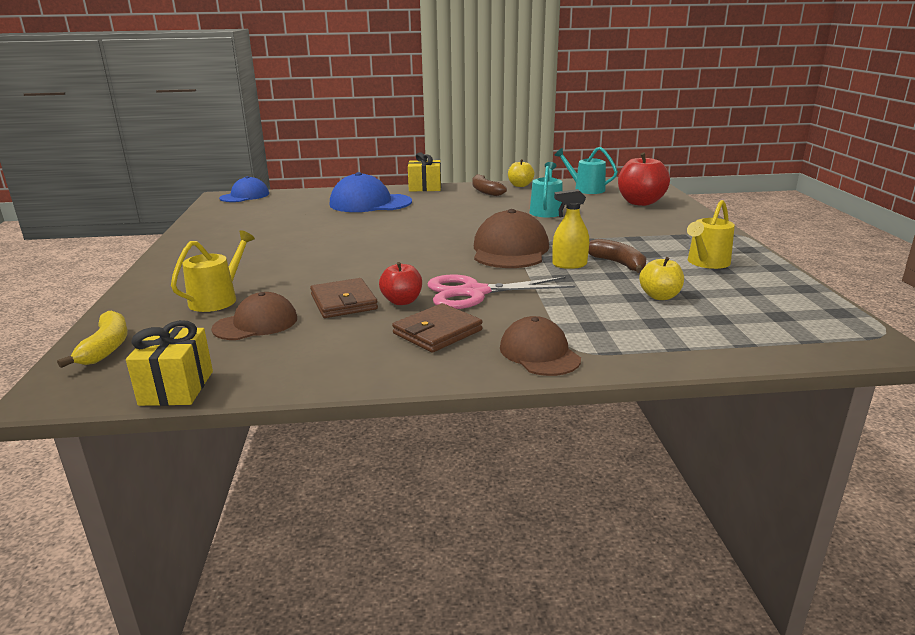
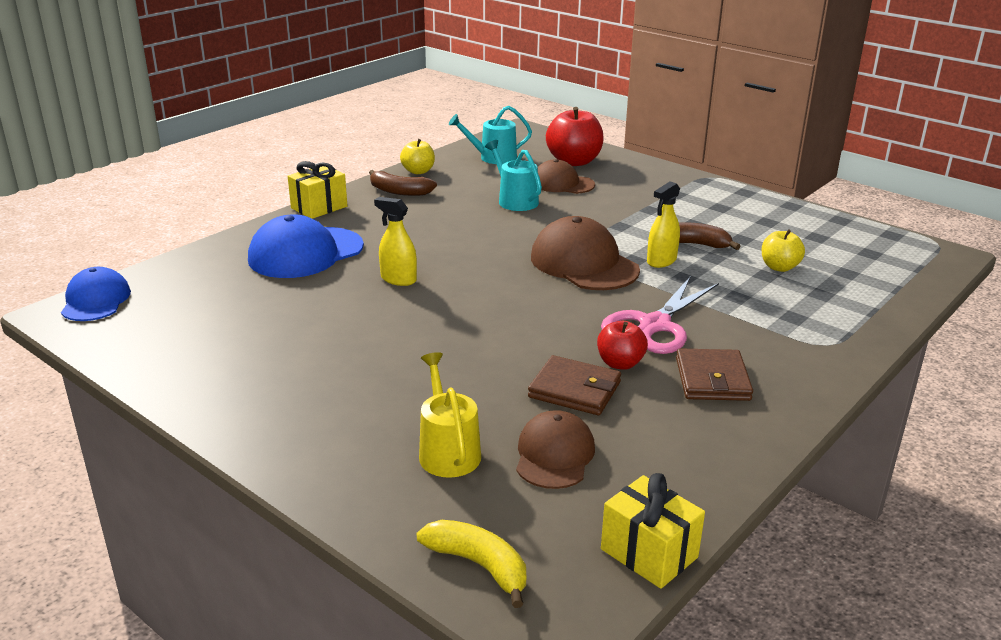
camera: 45 degrees left, 5 degrees up
(385, 225) = (398, 279): none -> yellow spray bottle
(539, 353) = (812, 360): brown cap -> brown cap (562, 183)
(706, 263) = (745, 218): yellow watering can -> none

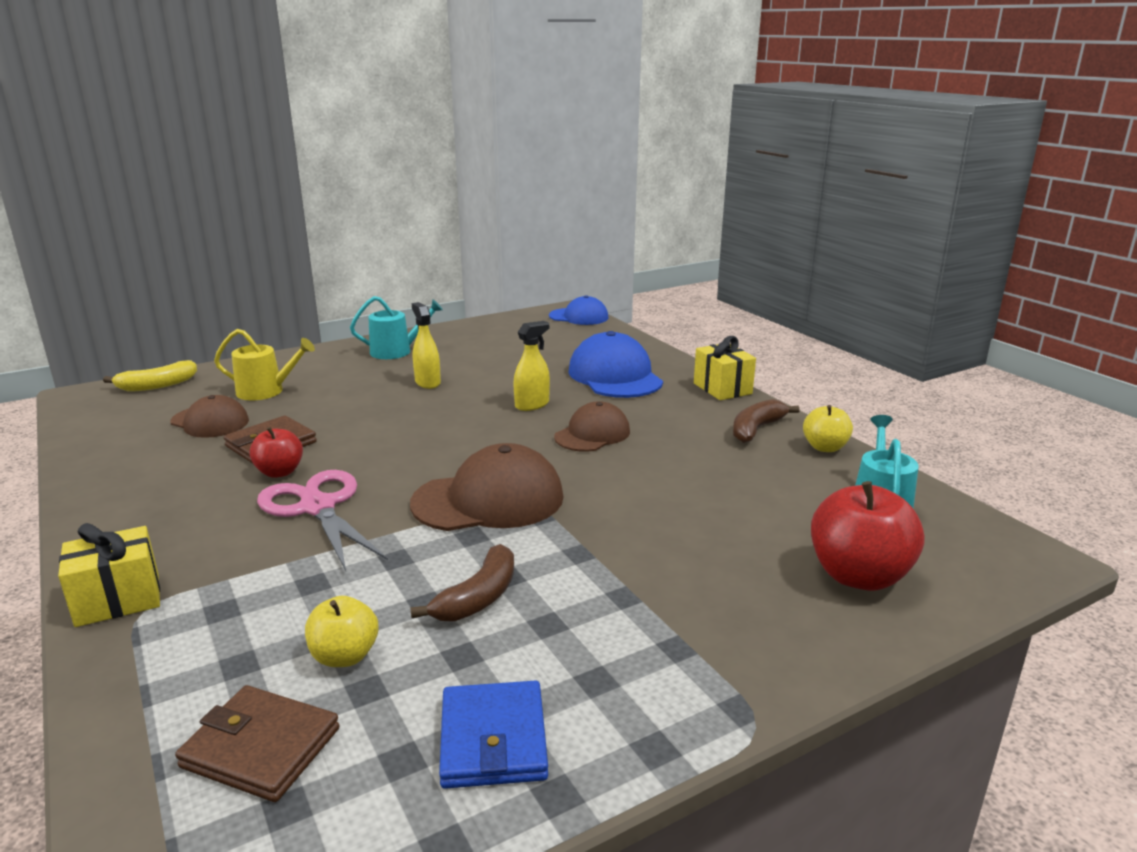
camera: 110 degrees right, 5 degrees down
(515, 200) = (702, 493): turquoise watering can -> turquoise watering can (396, 351)
(562, 183) = (757, 542): brown cap -> brown cap (592, 434)
(649, 553) = (78, 430): yellow gift -> yellow gift (118, 600)
(661, 261) = (451, 555): yellow spray bottle -> yellow spray bottle (427, 382)
(712, 379) = (195, 510): brown wallet -> brown wallet (261, 747)
(781, 221) = (493, 739): none -> blue wallet

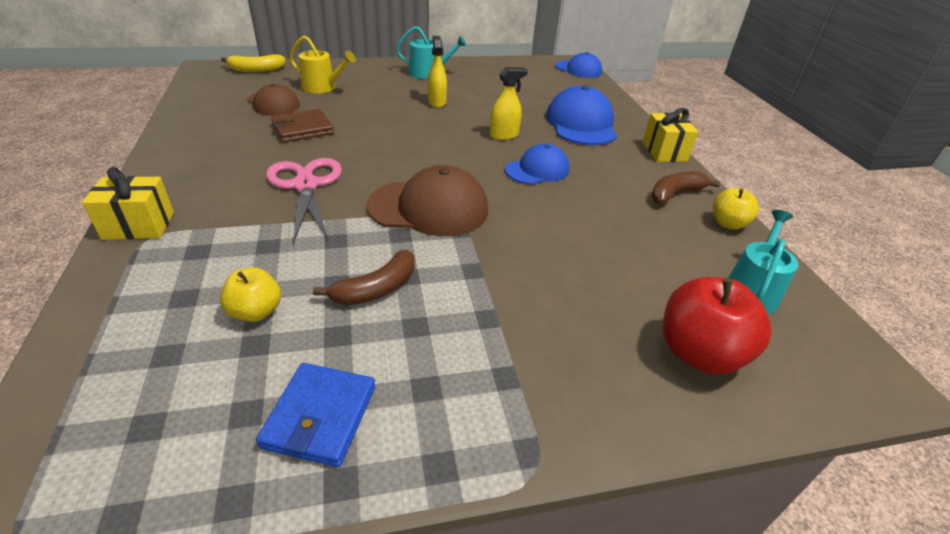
camera: 15 degrees right, 15 degrees up
(261, 747) = (158, 370): brown wallet -> none
(279, 472) = (296, 152): red apple -> none
(592, 434) = (537, 170): brown cap -> blue cap

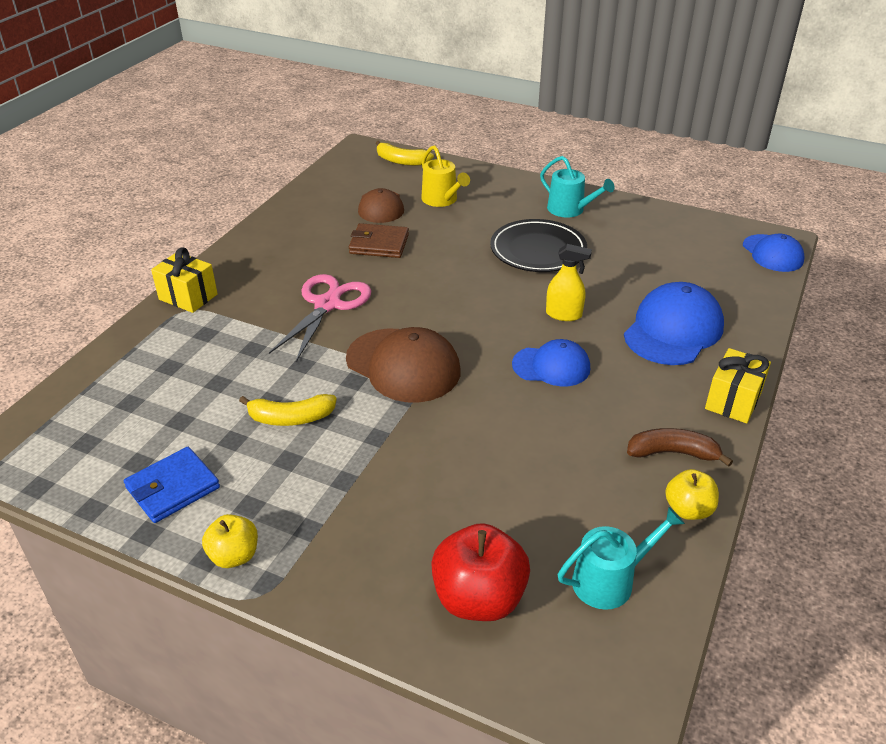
camera: 40 degrees right, 0 degrees up
(256, 312) = (200, 397): yellow apple -> yellow apple (234, 556)
(376, 289) = (291, 418): brown banana -> yellow banana
(437, 102) = (538, 251): yellow spray bottle -> black plate

